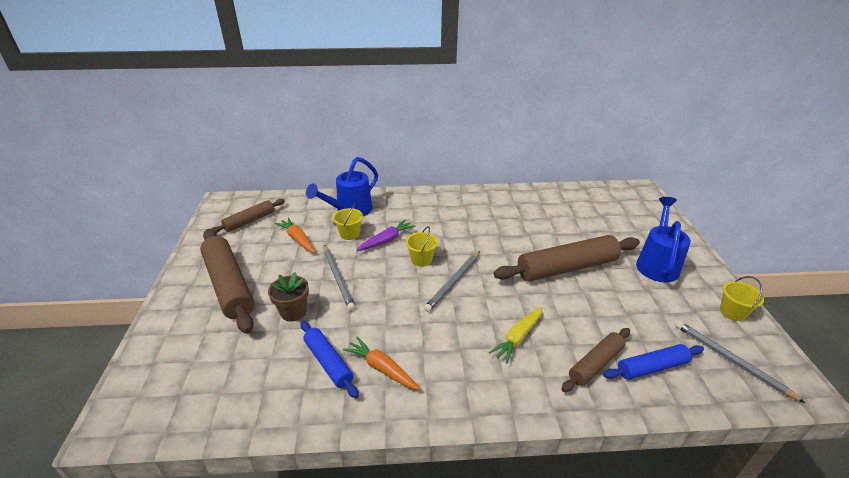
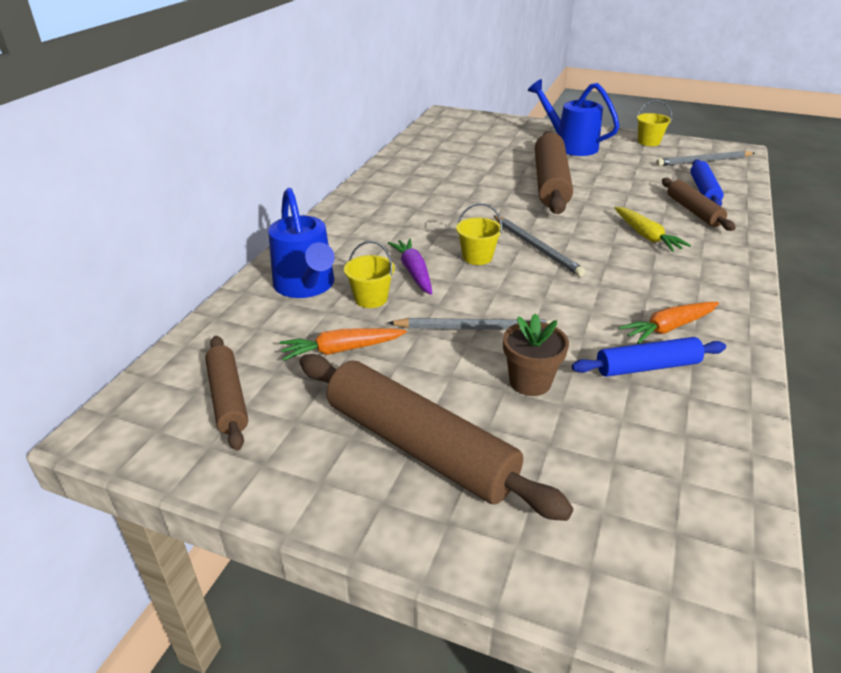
camera: 65 degrees left, 0 degrees up
(229, 285) = (419, 446): brown rolling pin -> brown rolling pin turned 45 degrees clockwise

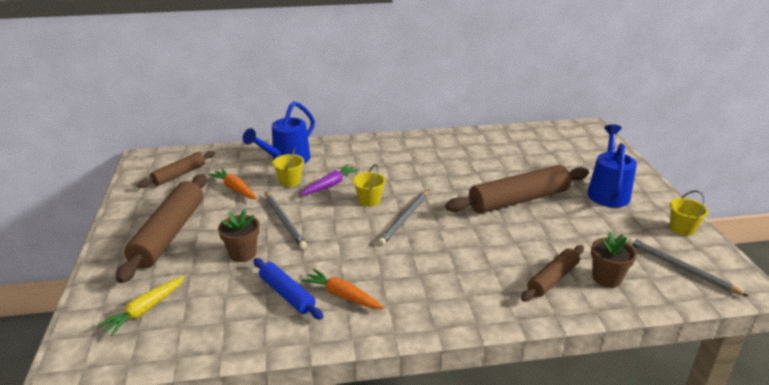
camera: 60 degrees right, 5 degrees down
(646, 236) = (475, 262): yellow carrot -> yellow carrot (145, 310)
(703, 190) = (606, 278): blue rolling pin -> brown flower pot

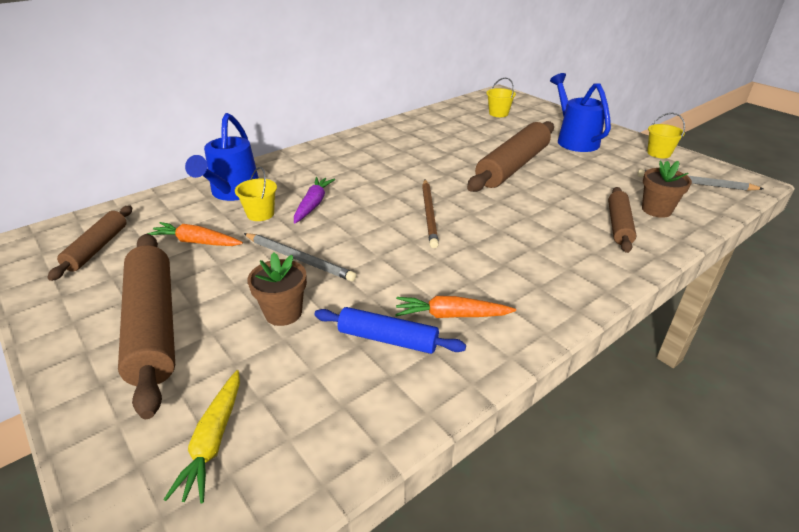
camera: 30 degrees left, 5 degrees up
(369, 200) = (373, 207): yellow bucket -> yellow bucket (498, 113)
(405, 219) = (429, 214): grey pencil -> brown pencil

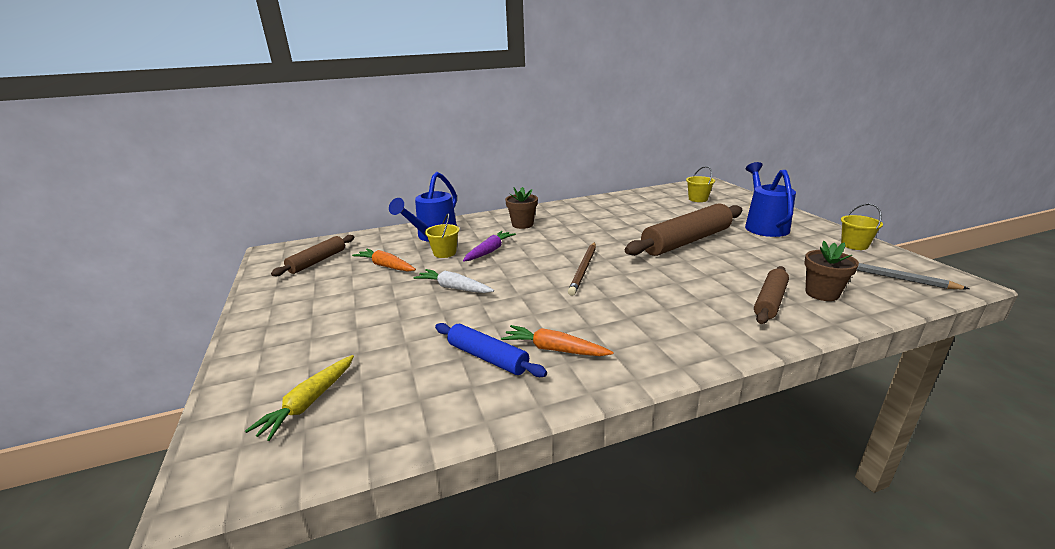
camera: 20 degrees right, 10 degrees down
(153, 325) = (320, 317): brown rolling pin -> none
(283, 313) = (417, 324): brown flower pot -> brown flower pot (522, 224)
(299, 259) = (454, 288): grey pencil -> white carrot

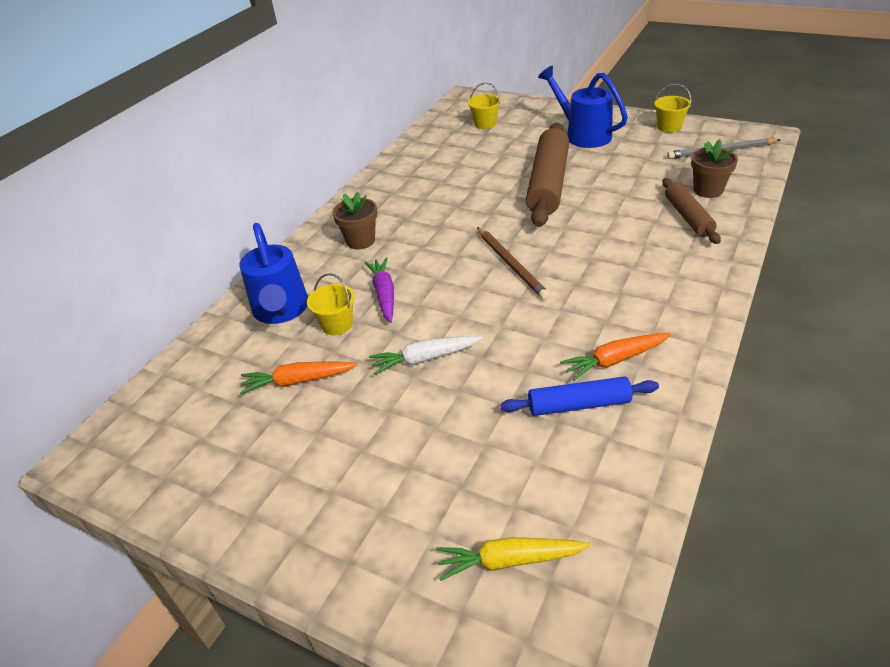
camera: 40 degrees left, 15 degrees up
(309, 403) = (509, 561): yellow carrot -> yellow carrot turned 105 degrees clockwise
(317, 261) = (189, 430): brown rolling pin -> none

